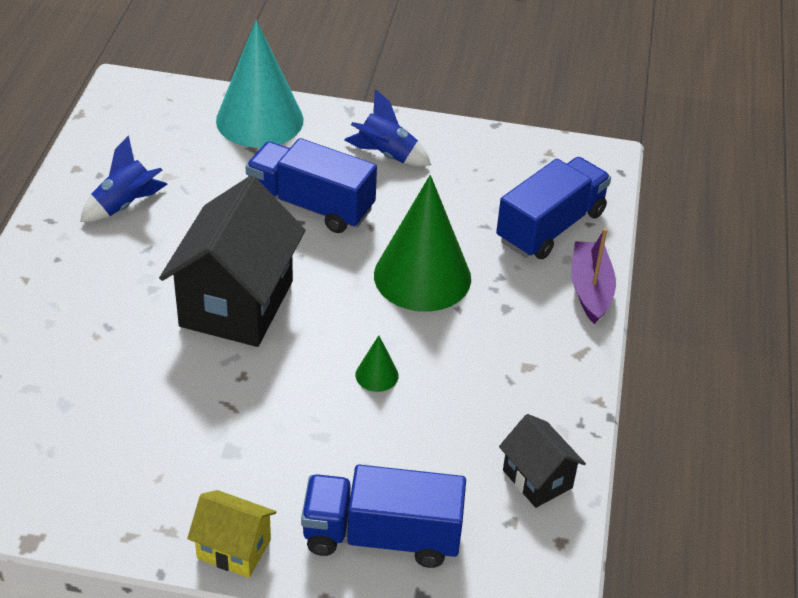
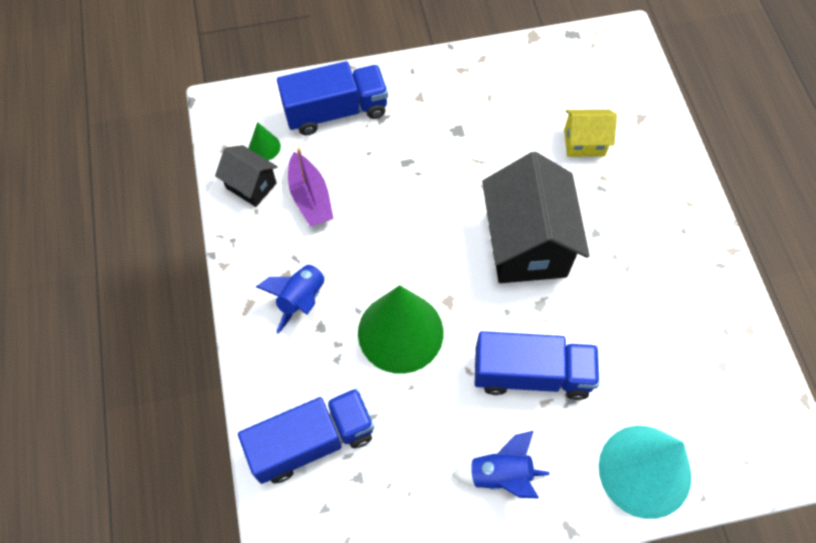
camera: 160 degrees right, 20 degrees up
(125, 205) = (678, 306): blue rocket -> blue rocket (301, 299)
(234, 549) = (418, 73): yellow house -> yellow house (584, 143)
(377, 375) = (392, 223): green cone -> green cone (264, 147)
(550, 227) = (312, 442): blue truck -> blue truck turned 135 degrees counterclockwise
(590, 289) = (256, 377): purple boat -> purple boat (310, 198)

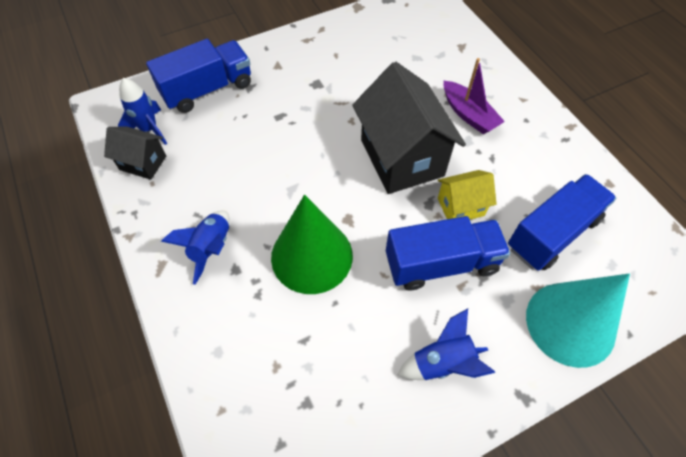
camera: 15 degrees left, 5 degrees down
(264, 147) = (149, 129): green cone -> blue rocket
(310, 198) = (200, 161): purple boat -> purple boat (468, 114)
(312, 442) = (251, 380): blue truck -> blue truck (552, 233)
(584, 143) = (423, 72): yellow house -> yellow house (460, 207)

